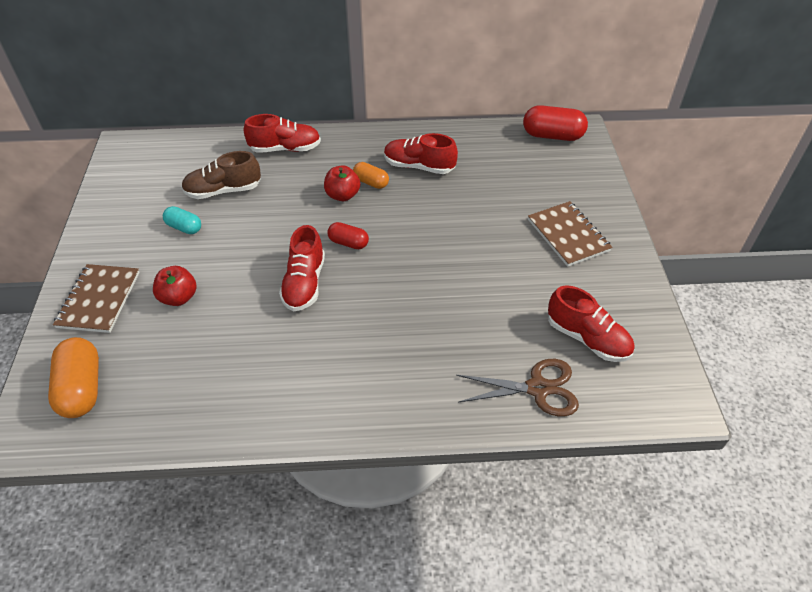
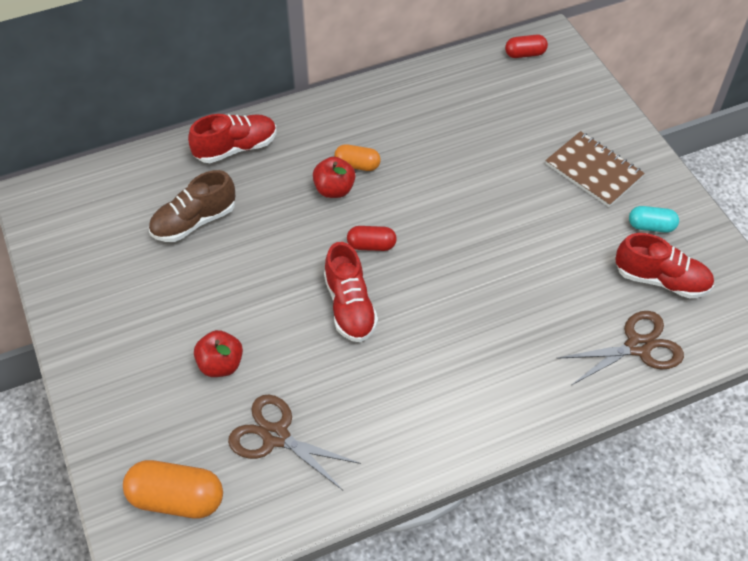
camera: 20 degrees left, 5 degrees up
(82, 388) = (177, 498): orange capsule -> orange capsule turned 45 degrees counterclockwise
(99, 300) = (130, 395): brown notebook -> none
(184, 227) = (175, 280): turquoise capsule -> turquoise capsule (651, 226)
(187, 365) = (276, 436): none -> brown scissors
(419, 166) = (400, 131): red shoe -> none
(552, 136) = (525, 54): red capsule -> red capsule, size x0.59

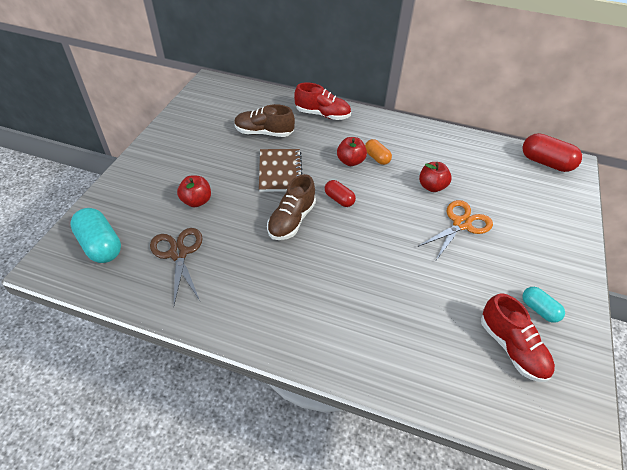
camera: 40 degrees right, 5 degrees down
(177, 498) = (101, 245): orange capsule -> turquoise capsule
(350, 306) = (291, 220): red shoe -> brown shoe
(446, 161) = (432, 186): none -> red apple
(513, 186) = (461, 224): none -> orange scissors
(525, 54) = (546, 163): red capsule -> red capsule, size x1.70
(593, 171) = (528, 250): brown notebook -> brown notebook (280, 171)
(637, 347) = (448, 376): brown scissors -> none

